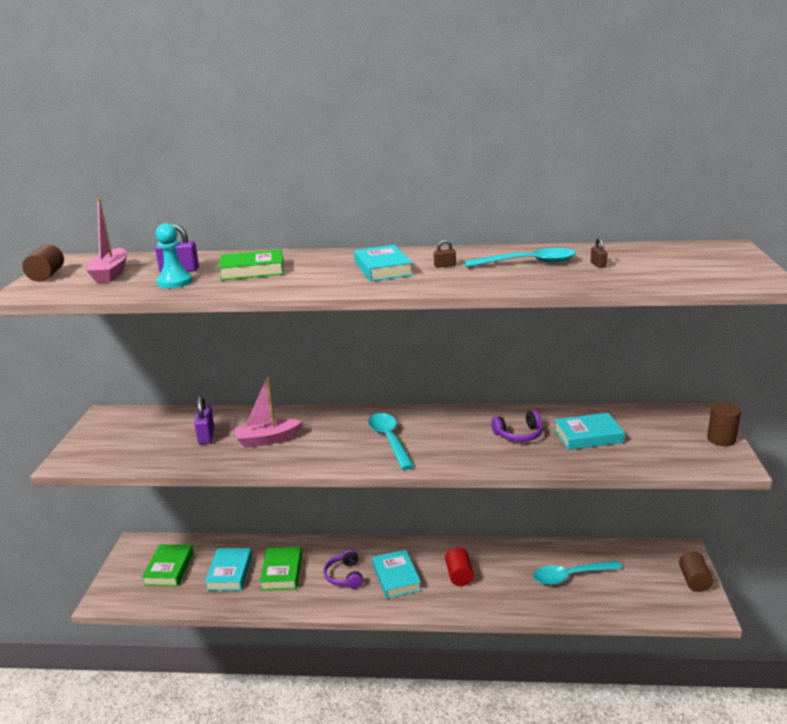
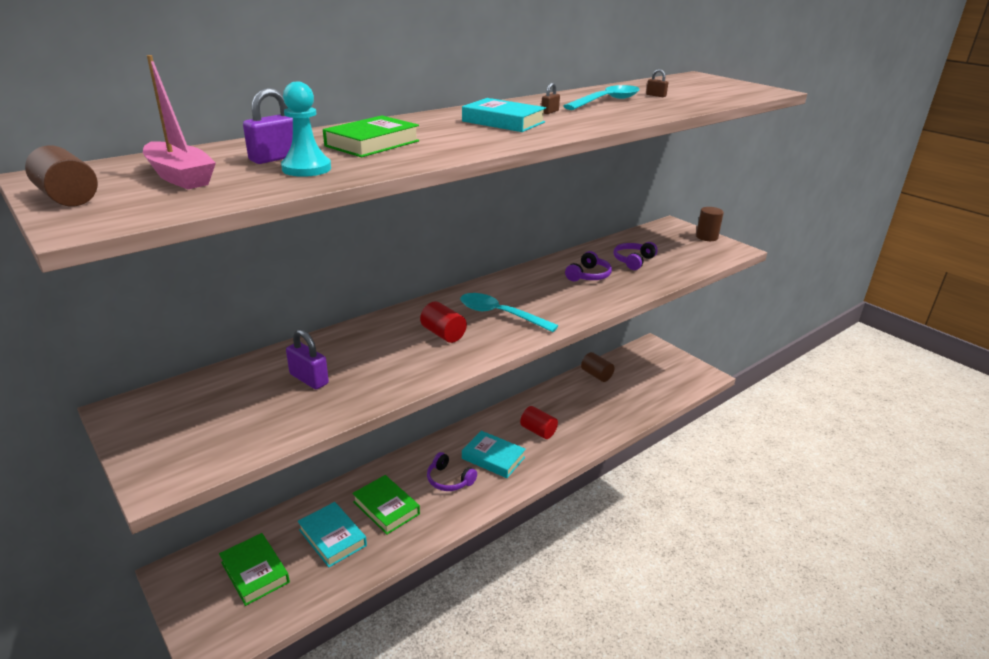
camera: 45 degrees left, 5 degrees up
(267, 440) = (386, 357): pink boat -> none
(327, 439) = (443, 334): none -> red cylinder
(570, 576) = (610, 393): turquoise spoon -> none
(588, 436) = (633, 261): turquoise book -> purple headphones
(694, 581) = (679, 361): brown cylinder -> brown cylinder (596, 375)

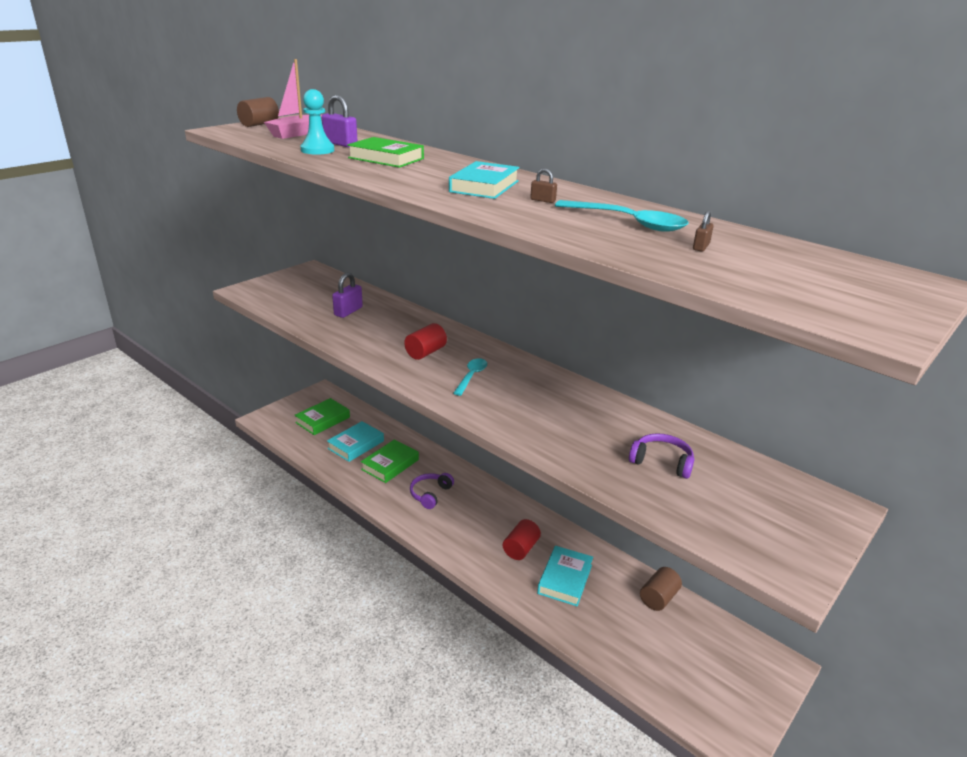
camera: 80 degrees right, 0 degrees up
(493, 458) = (467, 519): turquoise book -> turquoise book (565, 579)
(500, 315) = (471, 376): turquoise spoon -> turquoise spoon, size x0.64
(588, 275) = (592, 427): purple headphones -> none
(707, 237) = (819, 544): brown cylinder -> none

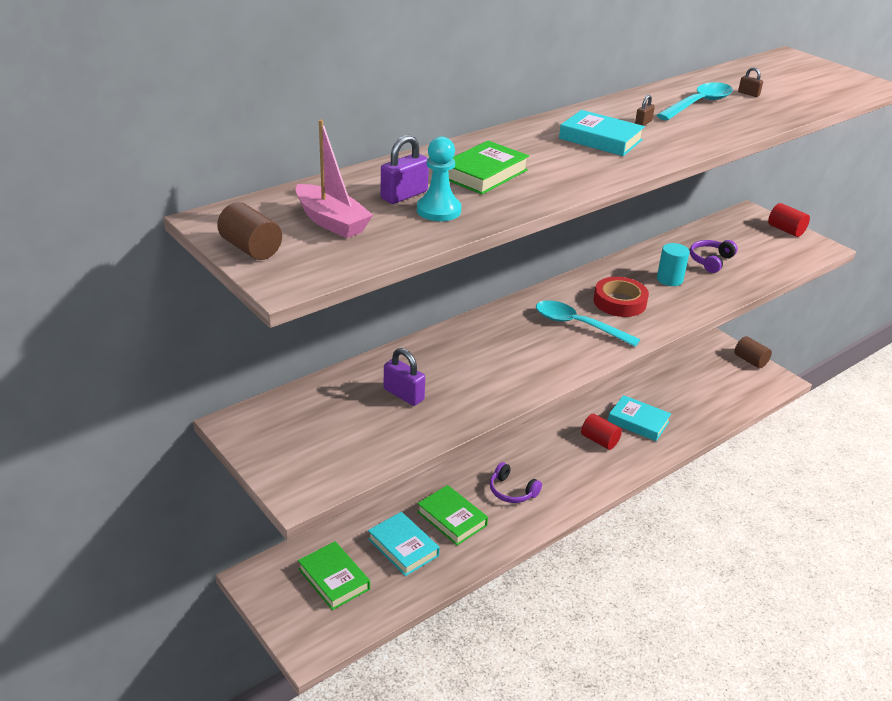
camera: 80 degrees left, 5 degrees up
(425, 352) = (524, 347): red cylinder -> red cylinder (785, 230)
(471, 376) = (578, 325): turquoise spoon -> turquoise spoon, size x1.57
(526, 398) = (619, 302): none -> red tape
(594, 430) = (669, 279): none -> turquoise cylinder
(658, 598) = (658, 378): brown cylinder -> brown cylinder (750, 361)

